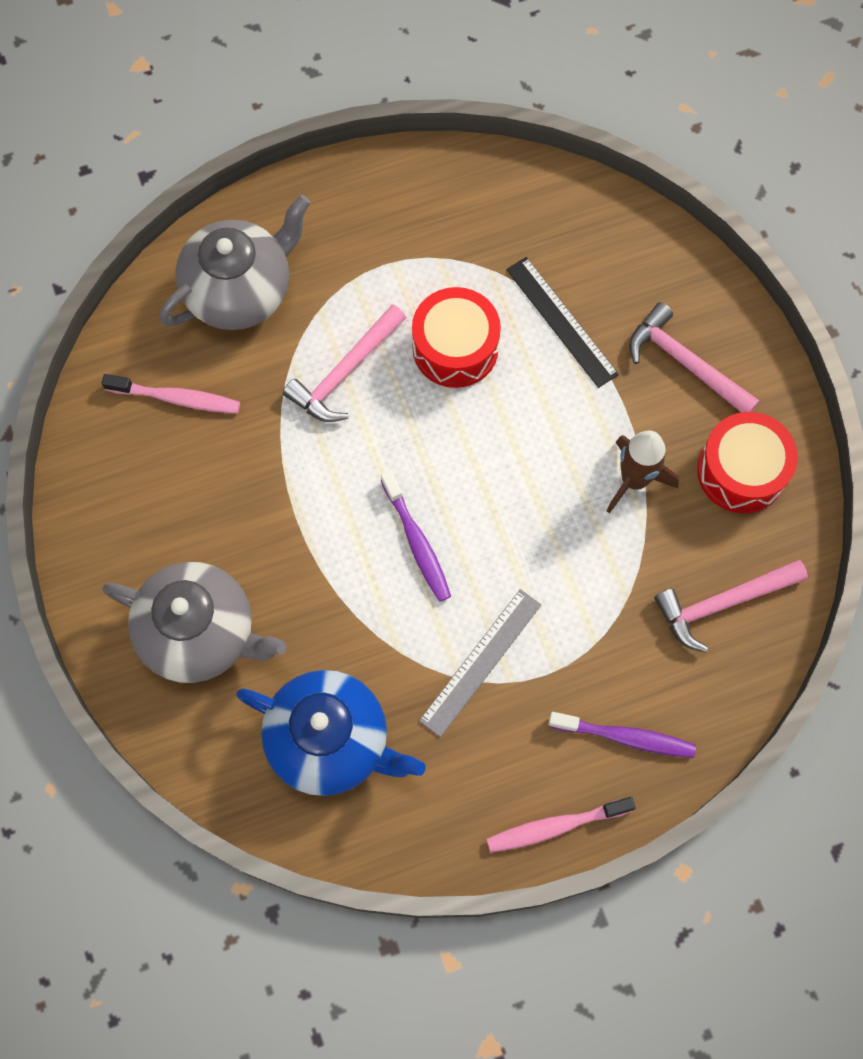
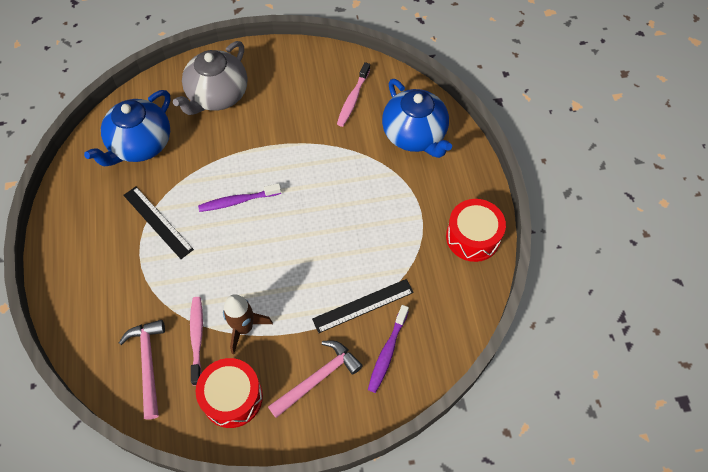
camera: 100 degrees right, 10 degrees down
(240, 290) = (414, 135): grey teapot -> blue teapot
(345, 372) = (352, 180): pink hammer -> none
(455, 348) = (356, 240): red drum -> red drum (473, 237)
(481, 662) = (157, 222): grey ruler -> black ruler
(555, 826) = (53, 243): pink toothbrush -> pink toothbrush (197, 338)
(625, 737) = (88, 289): purple toothbrush -> purple toothbrush (387, 352)

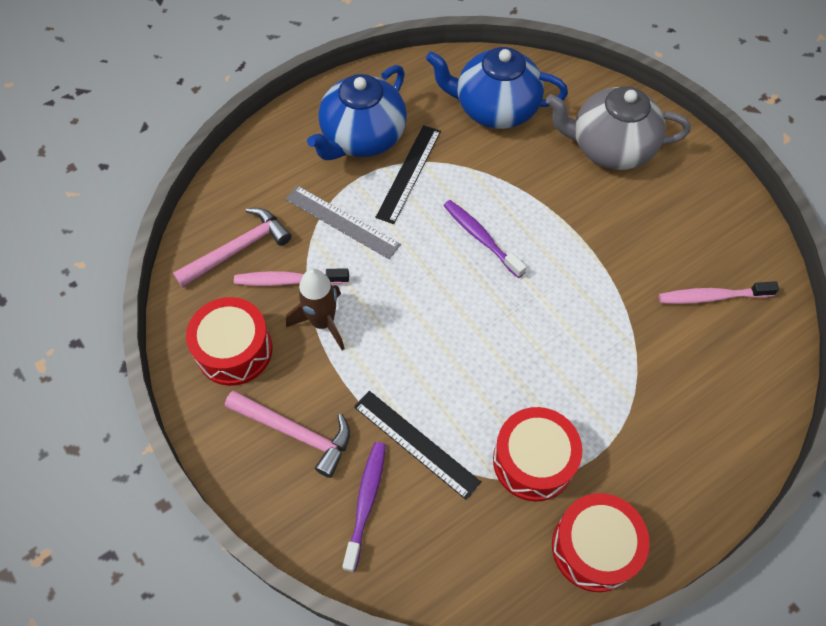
camera: 65 degrees right, 0 degrees up
(170, 282) = (342, 222): none -> grey ruler
(197, 338) = (288, 281): pink toothbrush -> pink toothbrush turned 150 degrees counterclockwise
(387, 352) = (366, 502): purple toothbrush -> purple toothbrush turned 105 degrees clockwise
(407, 244) = (533, 461): none -> red drum
(414, 135) = (708, 399): blue teapot -> blue teapot (362, 137)

